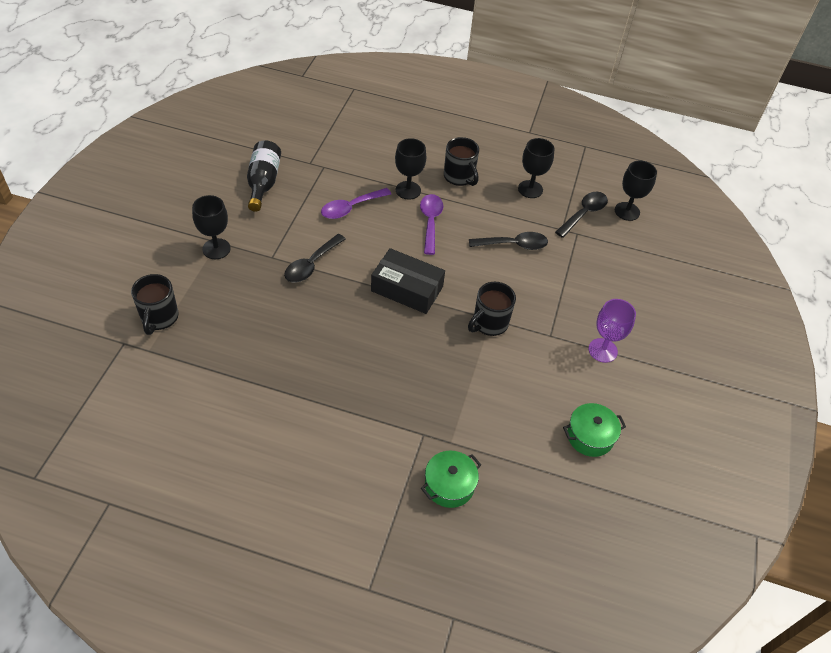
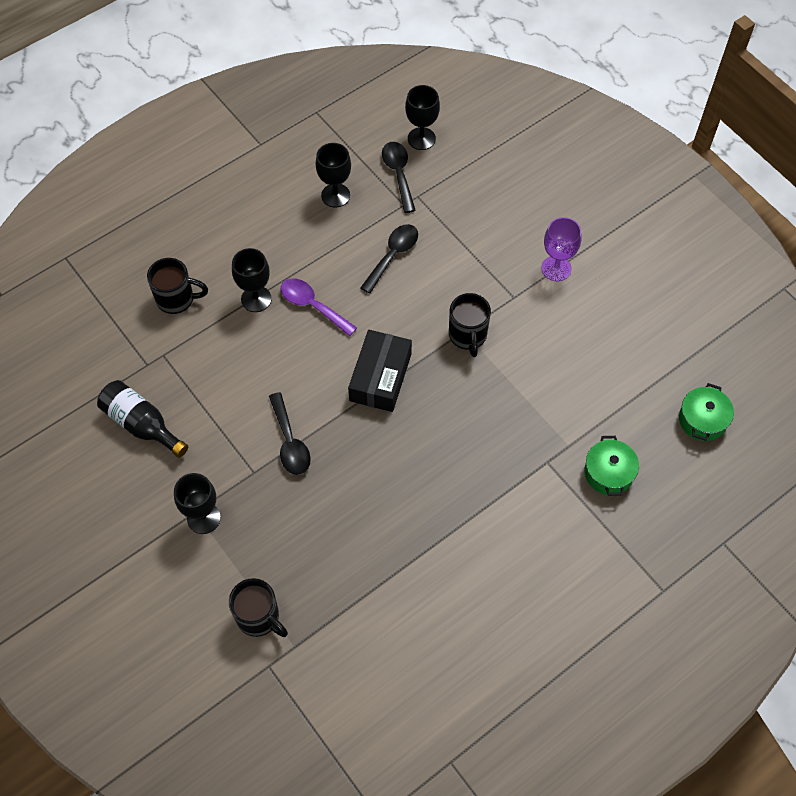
camera: 50 degrees left, 10 degrees up
(351, 208) = (241, 363): purple spoon -> none
(407, 289) = (380, 377): black box -> black box turned 45 degrees counterclockwise
(459, 177) = (274, 243): black mug -> black mug (177, 299)
(590, 436) = (631, 338): green pot -> green pot (702, 420)

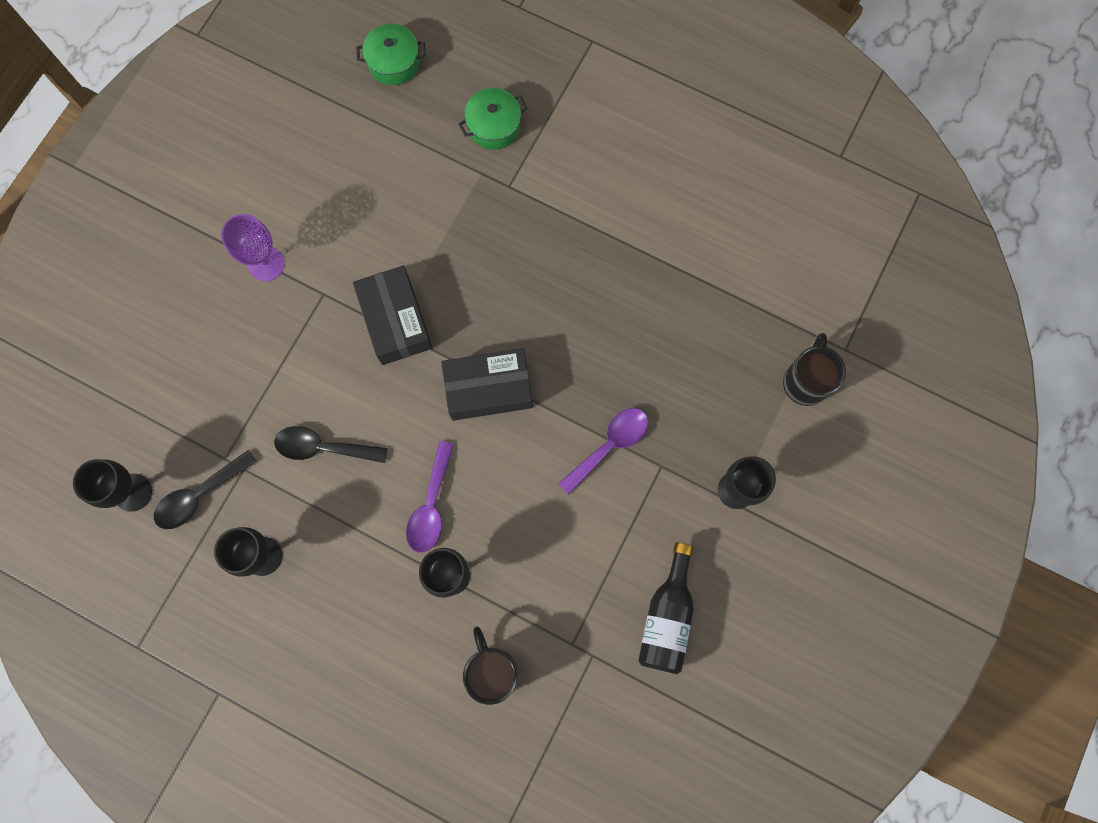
camera: 115 degrees left, 15 degrees up
(290, 442) = (609, 445): black spoon -> purple spoon
(468, 336) = (395, 320): black mug -> black box

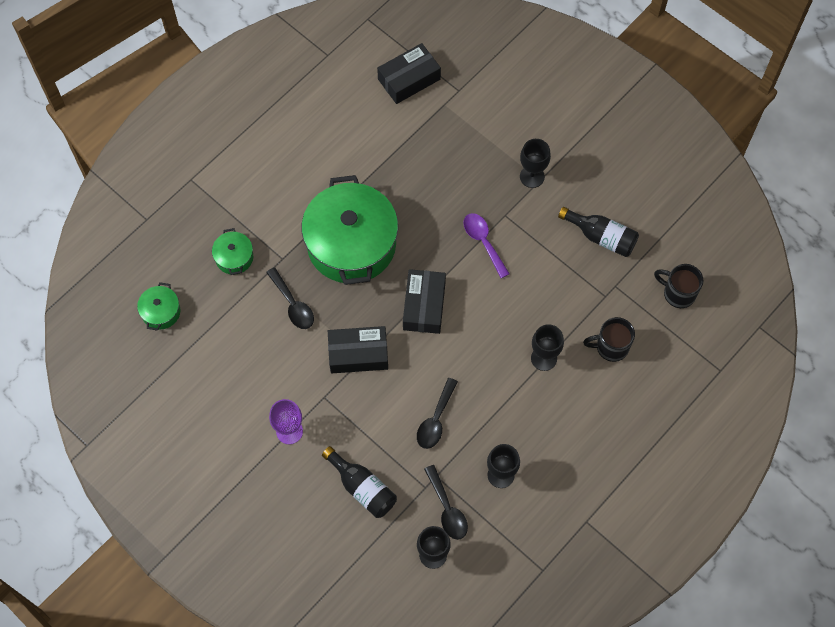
camera: 75 degrees left, 10 degrees down
(207, 376) = (362, 488): none -> black bottle
(431, 505) = (494, 360): purple spoon -> none
(445, 218) = (293, 304): none -> black spoon
(555, 268) = (351, 244): none -> green pot
(805, 381) = (473, 118): black mug -> black mug (677, 293)
(839, 275) = (409, 79): none -> black box

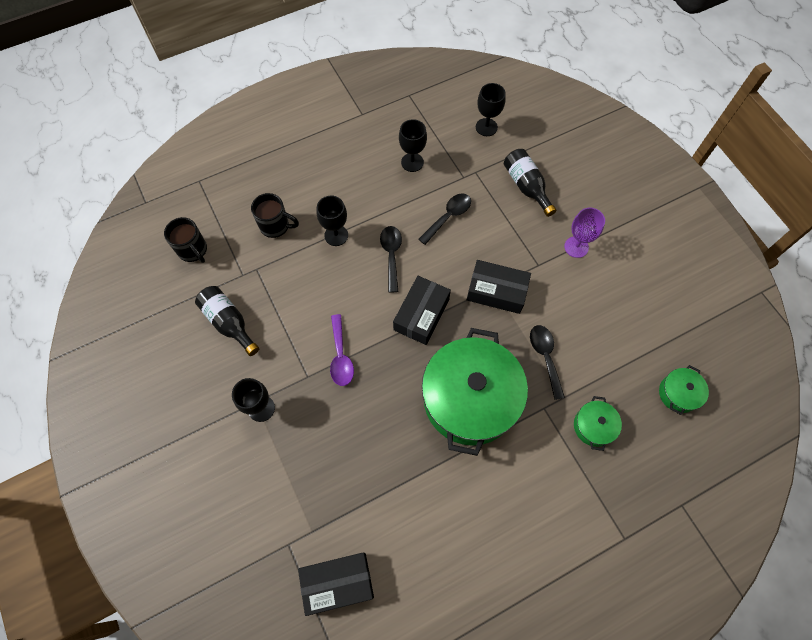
camera: 160 degrees left, 0 degrees up
(447, 509) = (464, 152): black spoon -> black spoon (391, 255)

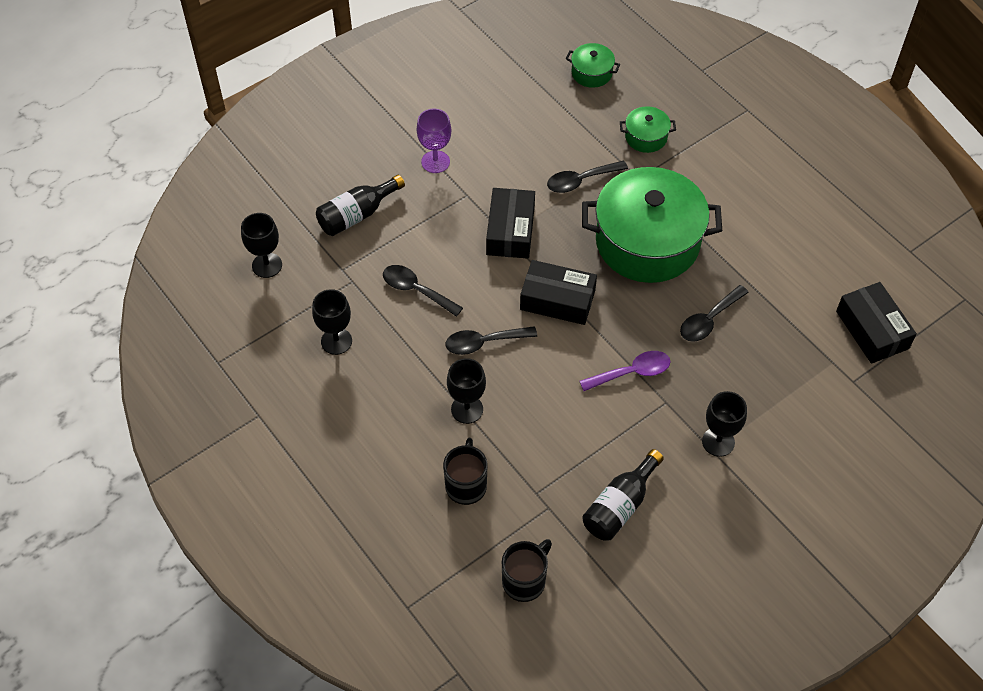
camera: 100 degrees left, 10 degrees down
(378, 431) = (709, 320): none -> black spoon

